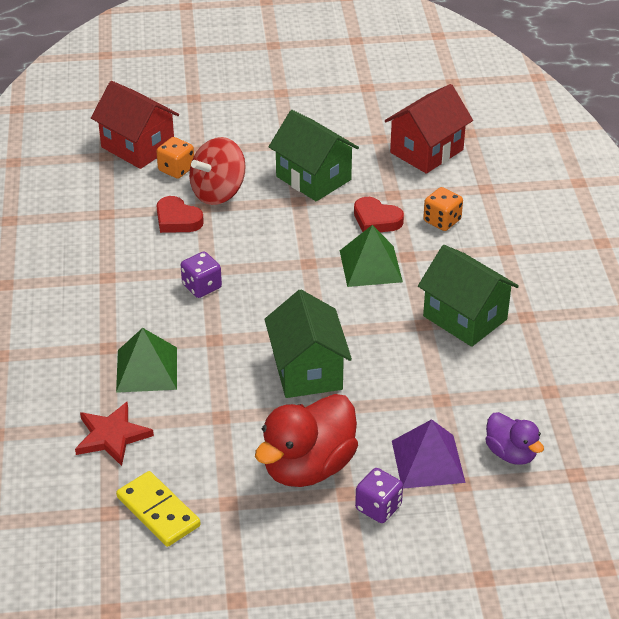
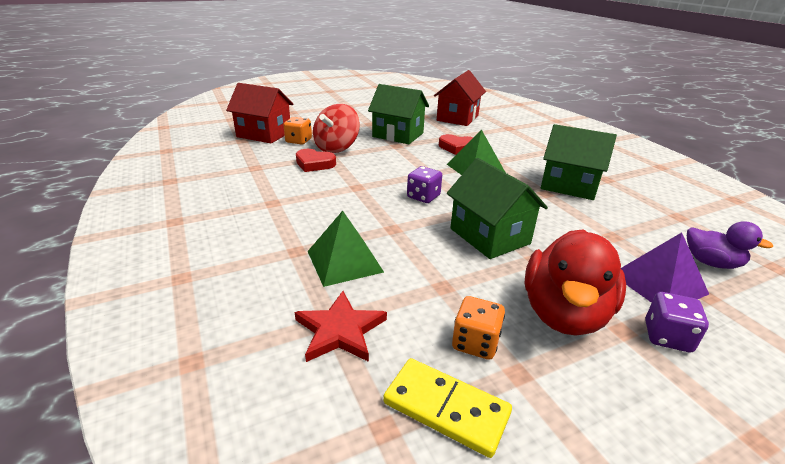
camera: 20 degrees left, 10 degrees down
(202, 286) = (358, 197): purple dice -> purple dice (423, 197)
(442, 221) = (499, 143): orange dice -> orange dice (475, 343)

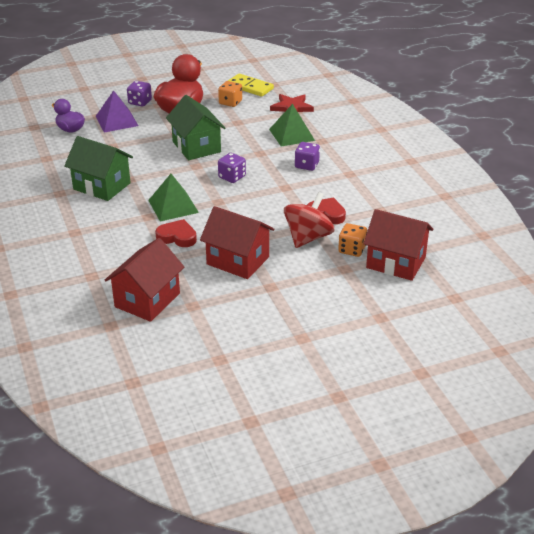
camera: 175 degrees left, 5 degrees up
(327, 212) = (306, 165): none -> purple dice
(398, 135) = (238, 260): green house -> red house

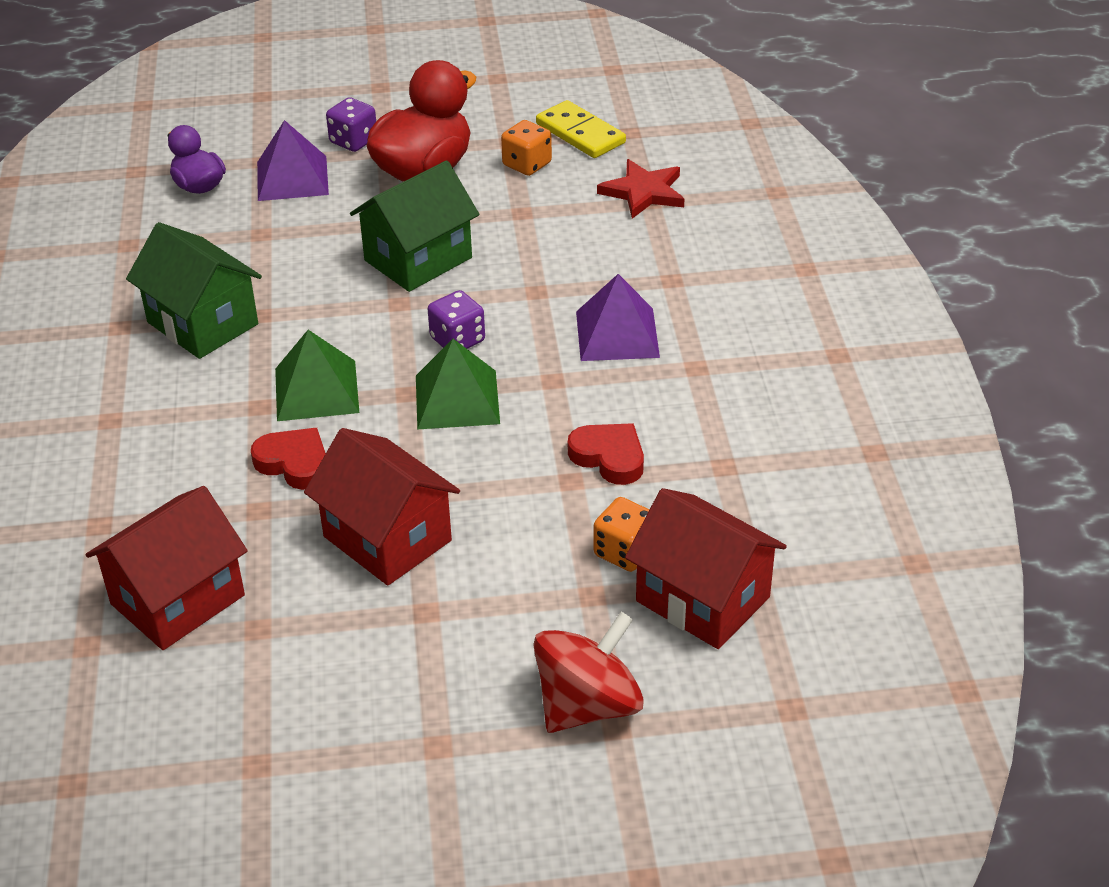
camera: 15 degrees right, 5 degrees up
(196, 147) = (418, 259): green house -> green house turned 60 degrees clockwise
(292, 134) = (617, 256): green pyramid -> green pyramid (457, 399)
(306, 165) = (617, 334): purple dice -> purple pyramid
(308, 237) = (548, 508): red spinning top -> red spinning top (588, 705)

